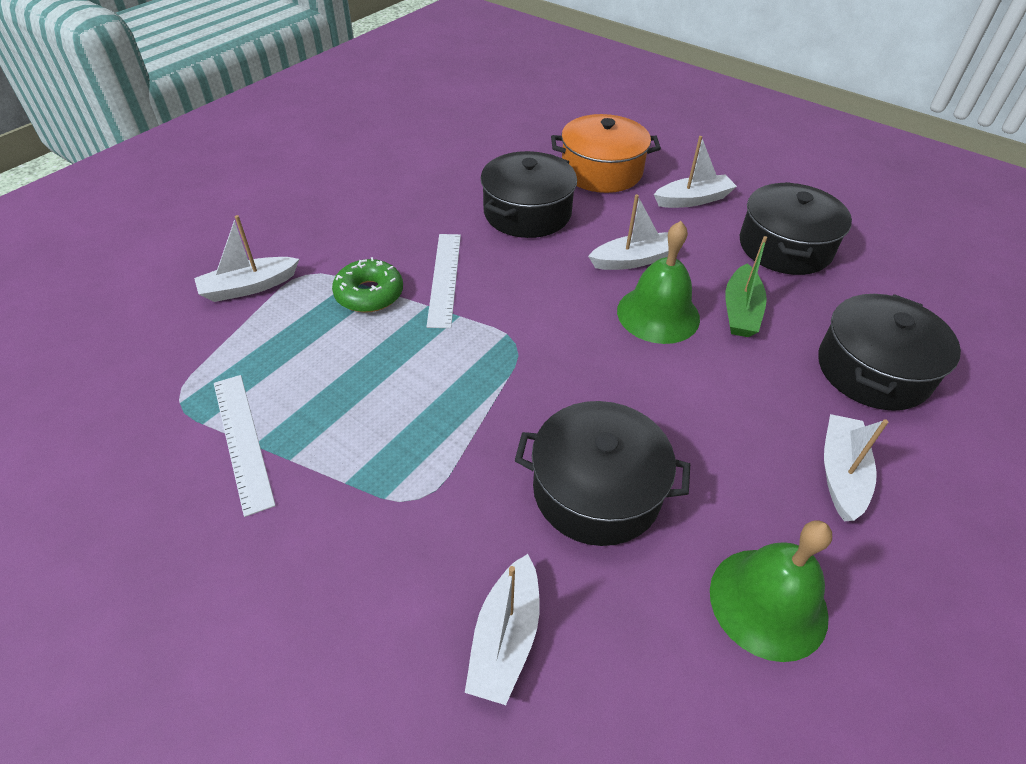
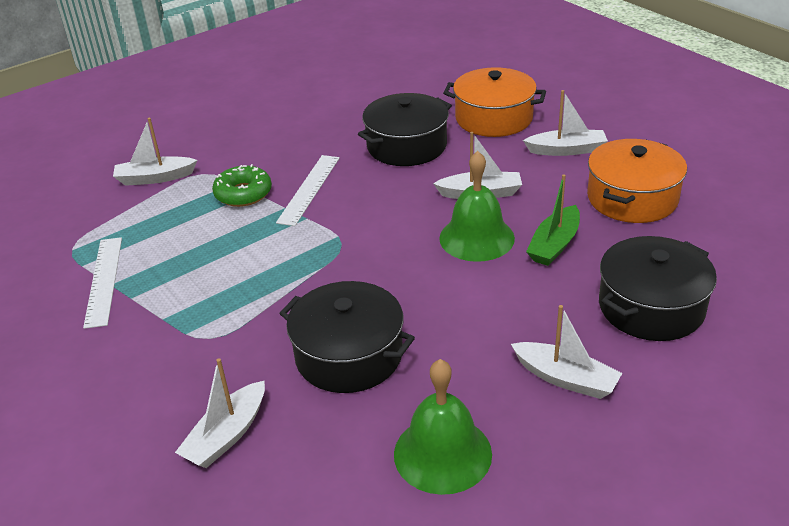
camera: 20 degrees right, 10 degrees down
(785, 247) = (632, 198): black pot -> orange pot
(841, 473) = (565, 378): white boat -> white boat turned 90 degrees clockwise

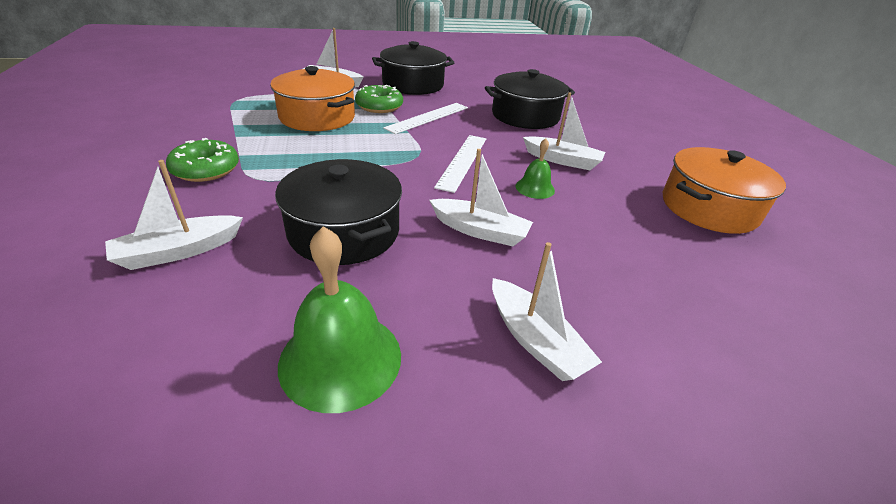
camera: 20 degrees right, 0 degrees up
(104, 280) = (232, 121): white ruler -> white ruler (463, 161)
(149, 349) = (206, 169): none -> green donut
(476, 238) = (535, 188): green bell -> green bell, size x0.54
(493, 118) = (610, 120): orange pot -> orange pot (317, 117)
(554, 245) = (605, 217): green boat -> none
(566, 150) = (662, 156): white boat -> white boat (480, 231)
(651, 307) = (681, 308): black pot -> black pot (413, 85)

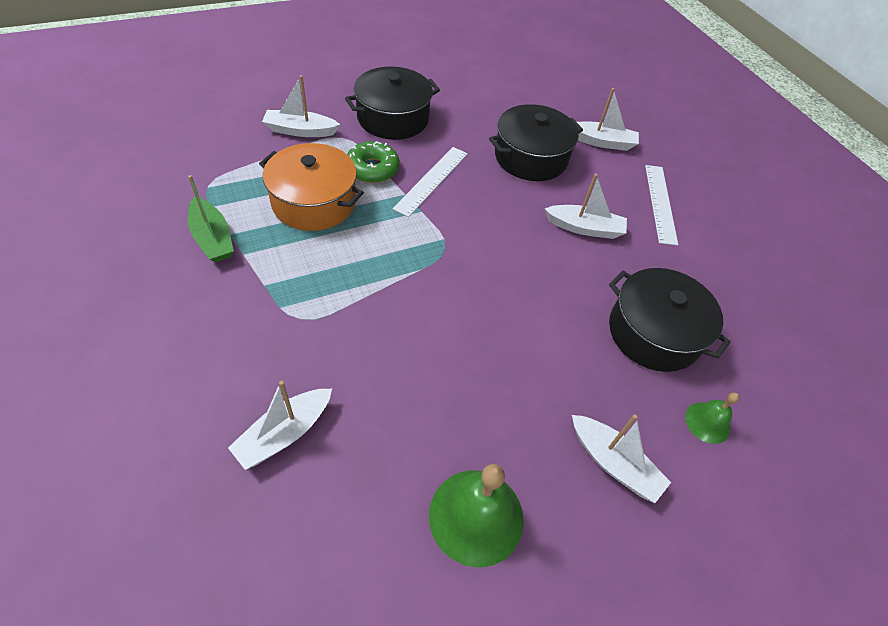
camera: 15 degrees left, 15 degrees up
(206, 169) = (243, 315): green donut -> none
(217, 125) = (212, 238): none -> green boat
(344, 231) = (419, 375): black pot -> black pot (654, 333)
(463, 161) = (491, 249): white ruler -> white ruler (660, 203)
(480, 231) = (537, 347): white boat -> white boat (602, 142)
(535, 188) = (569, 277): green bell -> green bell (707, 422)
(709, 208) = (724, 273): orange pot -> none

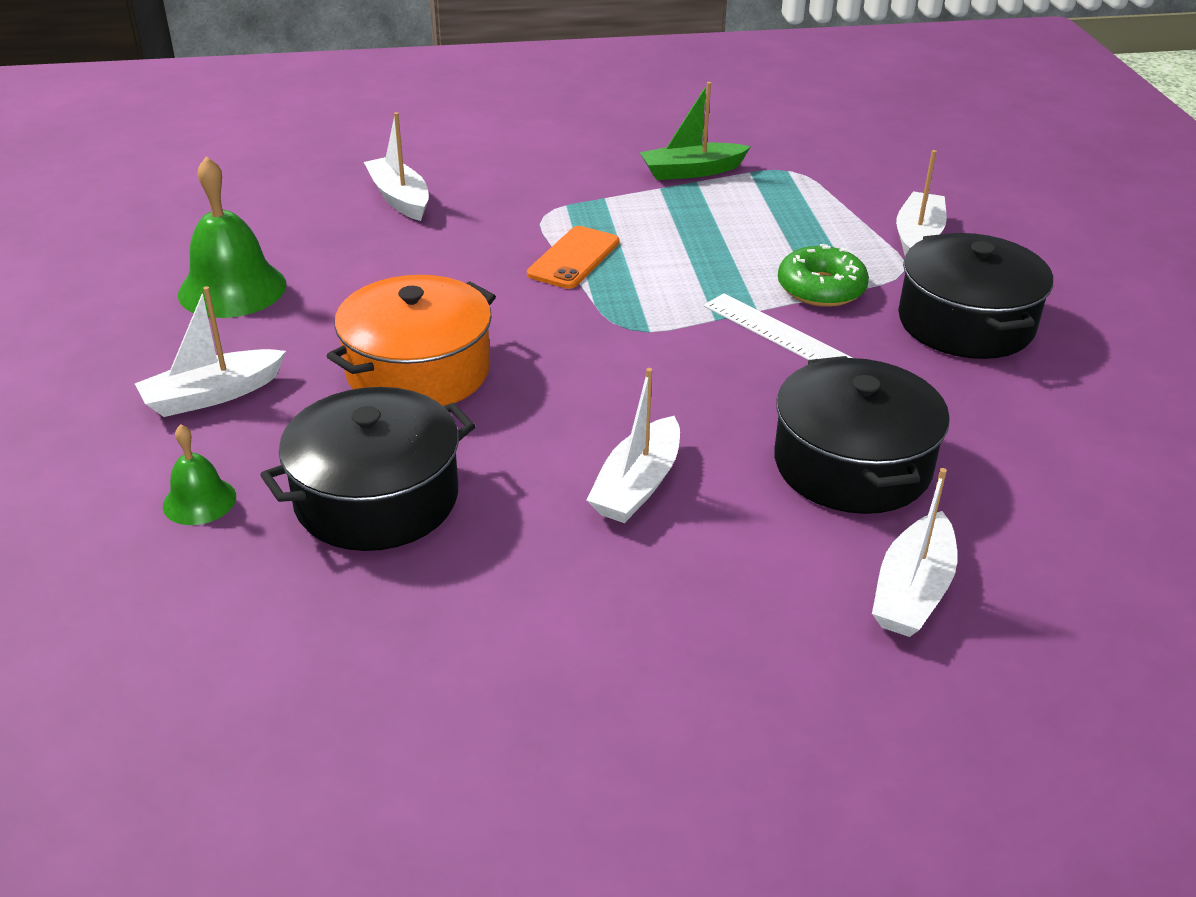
camera: 110 degrees right, 15 degrees down
(314, 202) = (748, 236): orange pot -> orange pot (418, 371)
(364, 289) = (574, 258): none -> orange phone
(660, 203) = (687, 623): white ruler -> none

